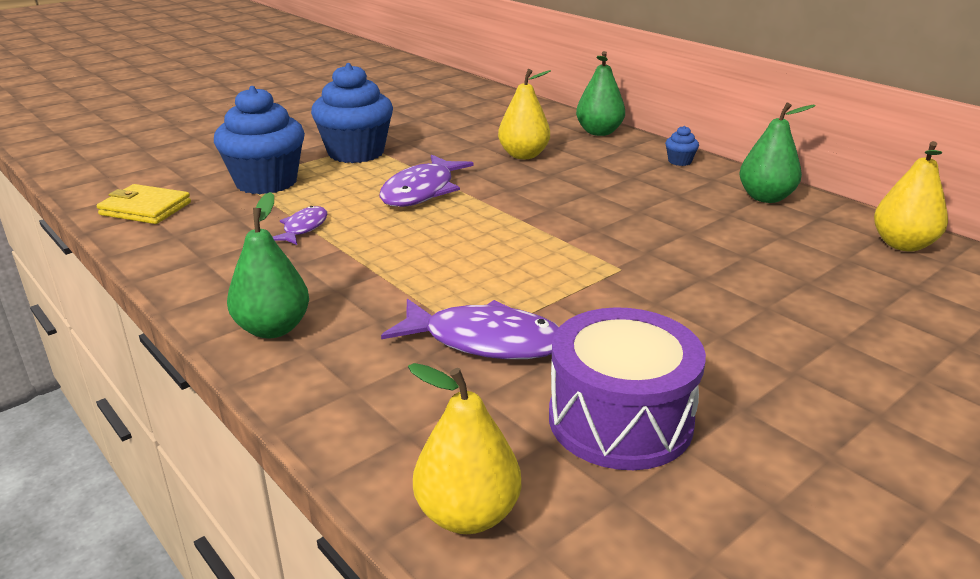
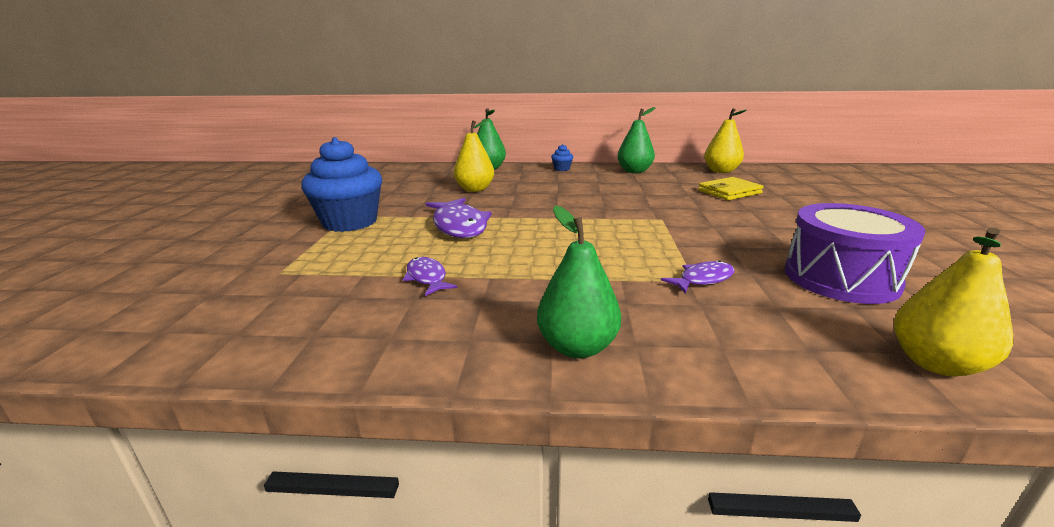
camera: 45 degrees left, 5 degrees down
(145, 209) = (218, 331): yellow wallet -> yellow wallet (729, 192)
(266, 182) = (313, 264): blue cupcake -> none
(485, 341) = (702, 279): purple fish -> purple fish, size x0.56

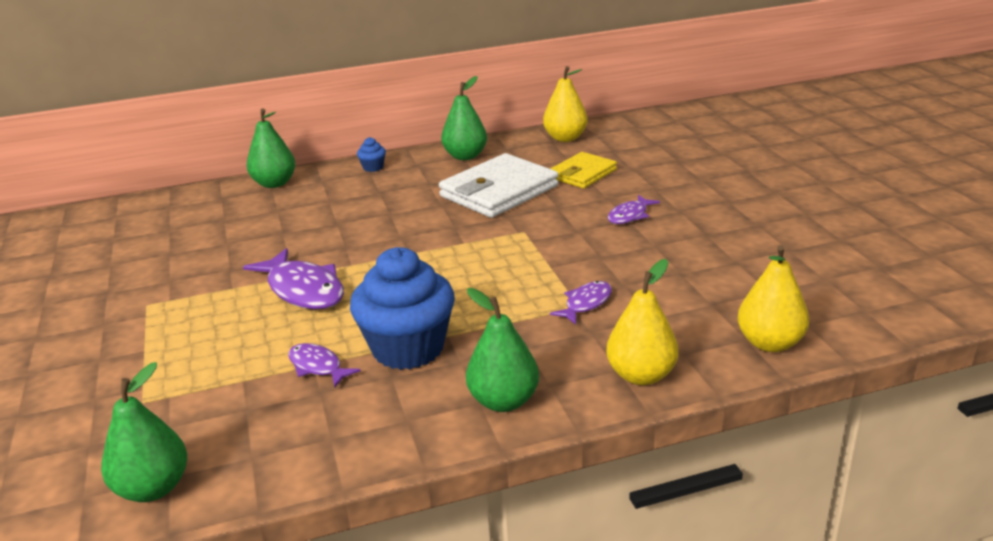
camera: 20 degrees left, 5 degrees up
(213, 339) = (153, 488): none -> green pear
(350, 222) = (160, 314): blue cupcake -> blue cupcake (408, 348)
(475, 189) = (282, 226): yellow pear -> yellow pear (641, 375)
(651, 193) = (499, 191): none -> white wallet
(767, 223) = (630, 215): none -> purple fish
(840, 278) = (701, 274): purple drum -> none

